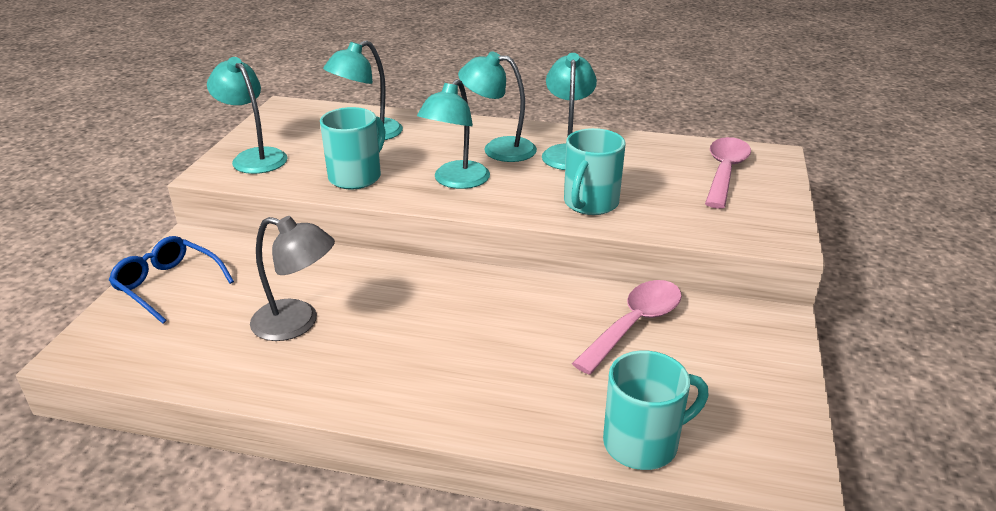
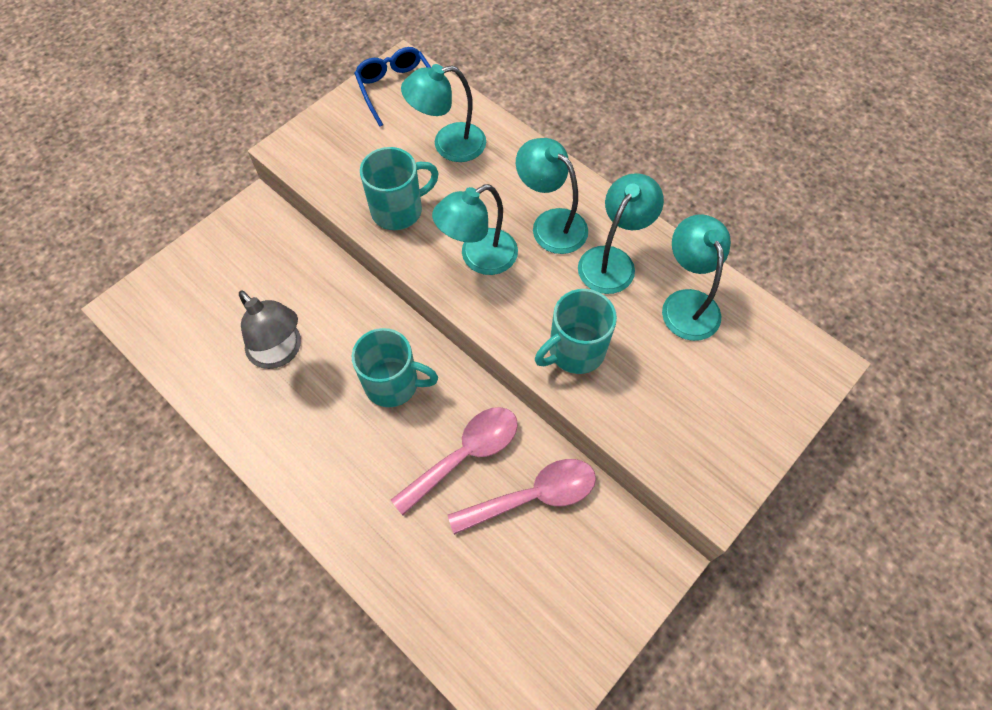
camera: 30 degrees right, 30 degrees up
(167, 285) = (215, 257): blue glasses -> blue glasses (397, 89)
(254, 157) = (333, 139): turquoise lamp -> turquoise lamp (687, 303)
(643, 443) = (443, 625): turquoise mug -> turquoise mug (393, 384)
(724, 172) = (745, 367): pink spoon -> pink spoon (465, 455)

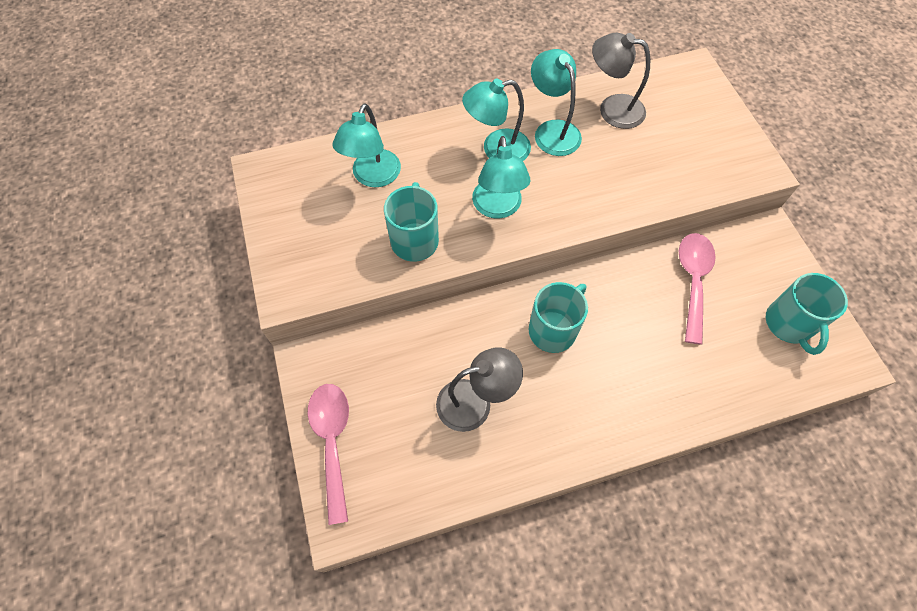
camera: 60 degrees left, 0 degrees up
(397, 89) = (284, 185): blue glasses -> none
(465, 455) = (640, 308): pink spoon -> pink spoon (332, 442)
(574, 351) = (614, 189): turquoise mug -> turquoise mug (789, 324)
(687, 303) = (612, 109): turquoise lamp -> grey lamp

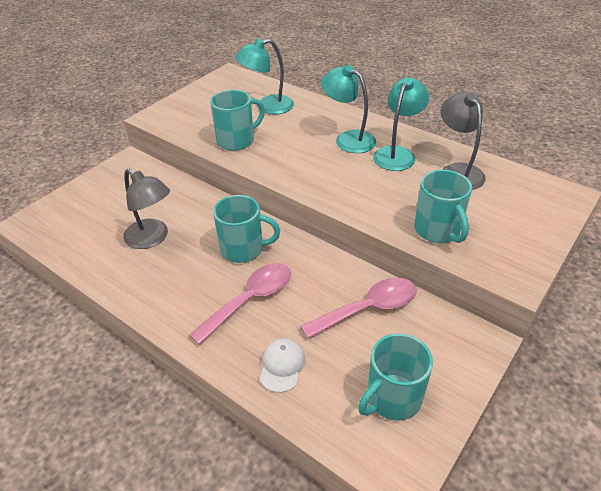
camera: 55 degrees right, 20 degrees down
(332, 442) = (80, 194): pink spoon -> pink spoon (250, 300)
(498, 208) = (299, 160): turquoise lamp -> none
(678, 177) = (438, 230): none -> turquoise mug
(715, 380) = (282, 365): none -> white cap

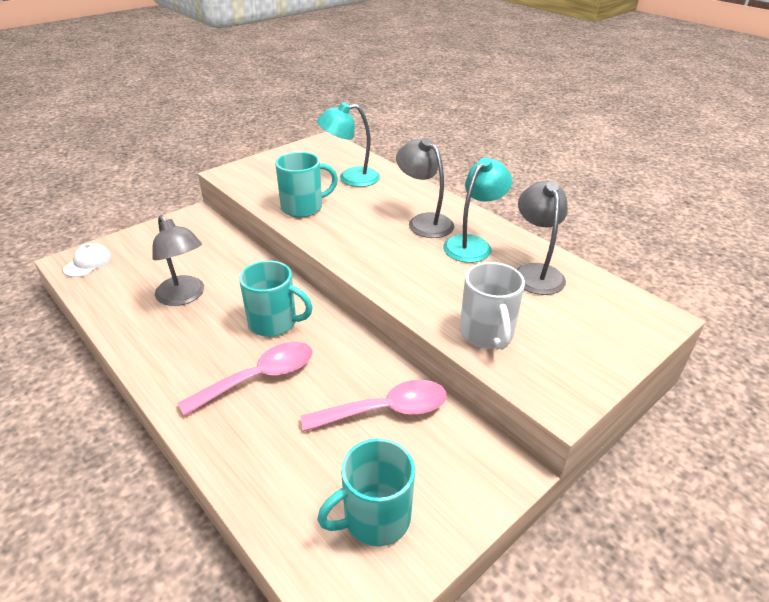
camera: 10 degrees right, 5 degrees down
(282, 365) = (264, 456): white cap -> white cap (88, 263)
(348, 139) = (424, 222): turquoise lamp -> grey lamp
(438, 230) = (487, 334): turquoise mug -> white mug

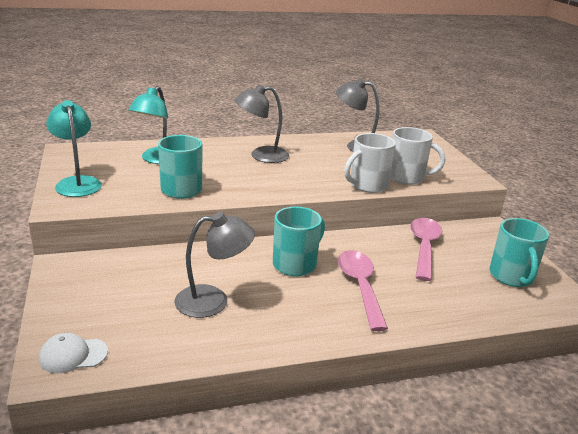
camera: 65 degrees left, 10 degrees down
(88, 263) = (73, 355): white cap -> white cap turned 60 degrees counterclockwise
(427, 308) = (367, 185): none -> white mug
(473, 244) = (308, 151): turquoise lamp -> turquoise lamp (77, 183)

